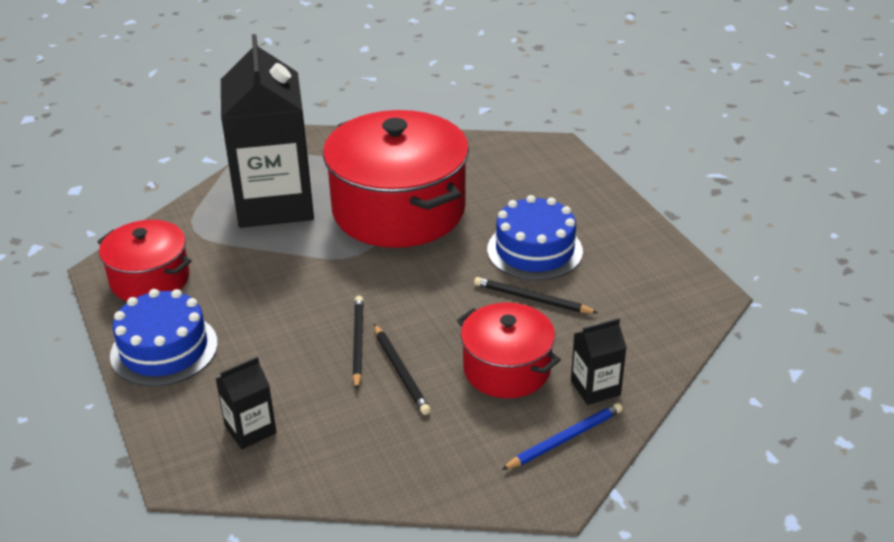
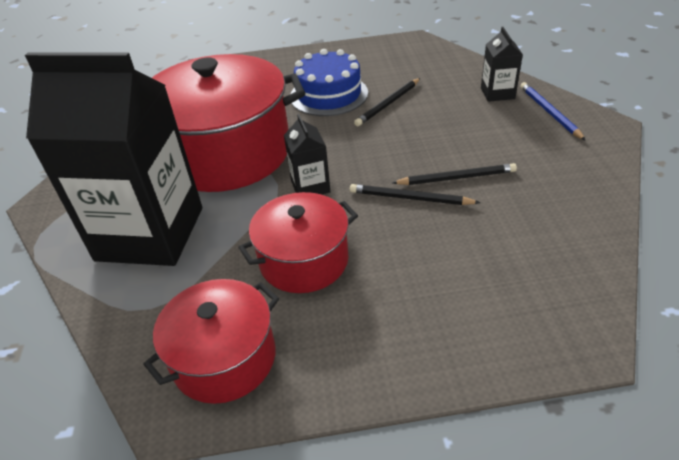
camera: 70 degrees left, 5 degrees up
(164, 349) = (368, 350): blue cake -> none
(250, 429) = (519, 282): black carton -> black carton (310, 186)
(506, 369) = (467, 126): red pot -> red pot (304, 260)

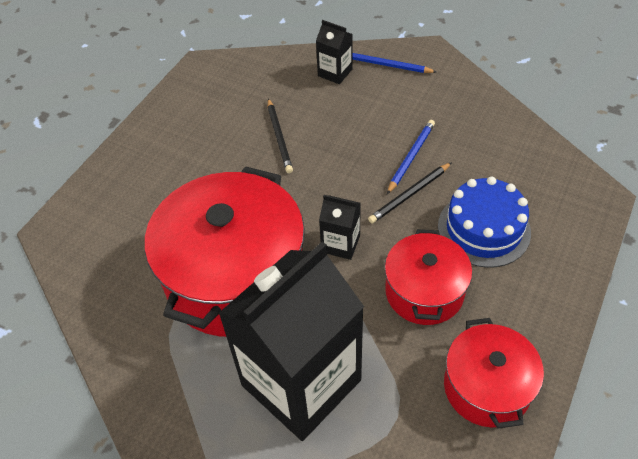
camera: 55 degrees left, 10 degrees up
(329, 95) = (222, 164): blue cake -> blue cake (483, 229)
(456, 178) = (411, 157): black pencil -> blue pencil

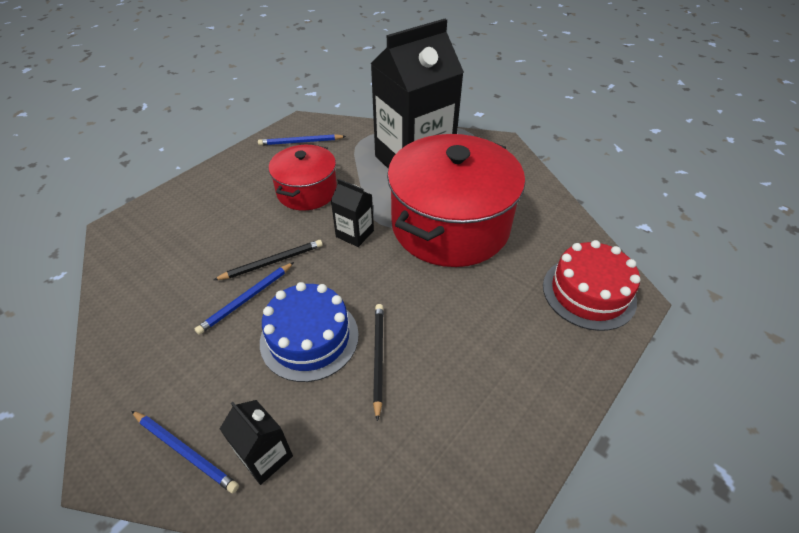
camera: 170 degrees left, 5 degrees down
(93, 227) = (589, 293): none -> red cake
(483, 229) = (231, 222): blue cake -> blue cake (309, 338)
(486, 387) = (300, 142): red pot -> blue pencil

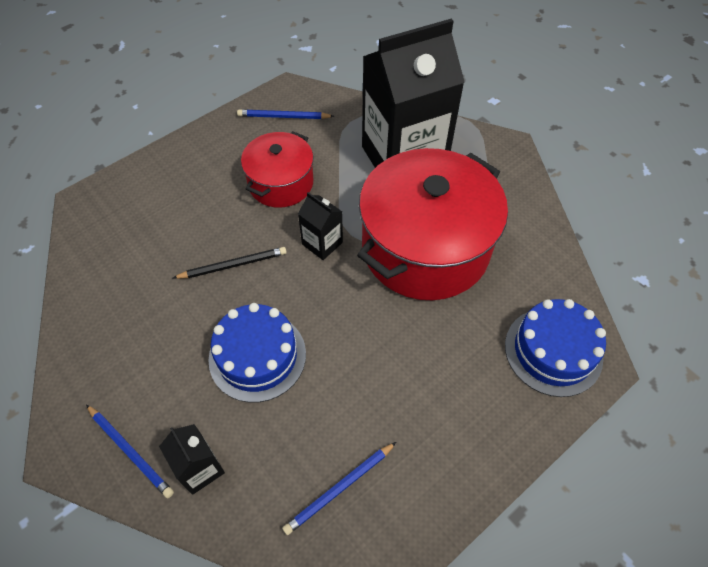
camera: 10 degrees right, 10 degrees up
(246, 299) = (202, 304): blue pencil -> blue pencil (339, 489)
(378, 358) = (320, 388): black pencil -> none
(589, 293) = (553, 351): red cake -> blue cake

